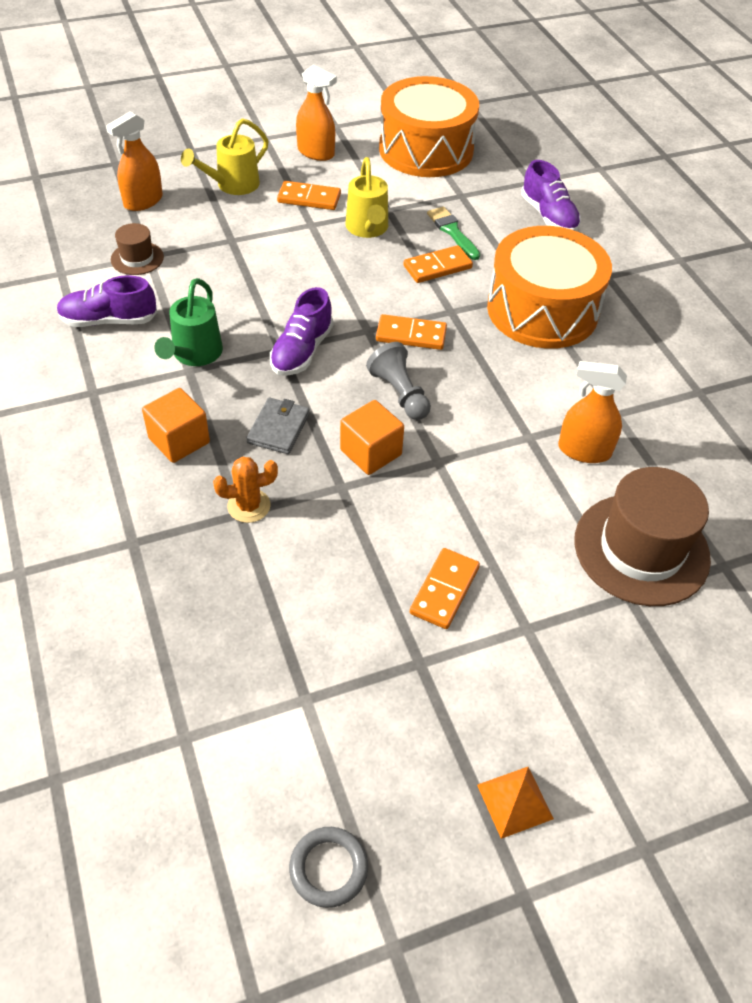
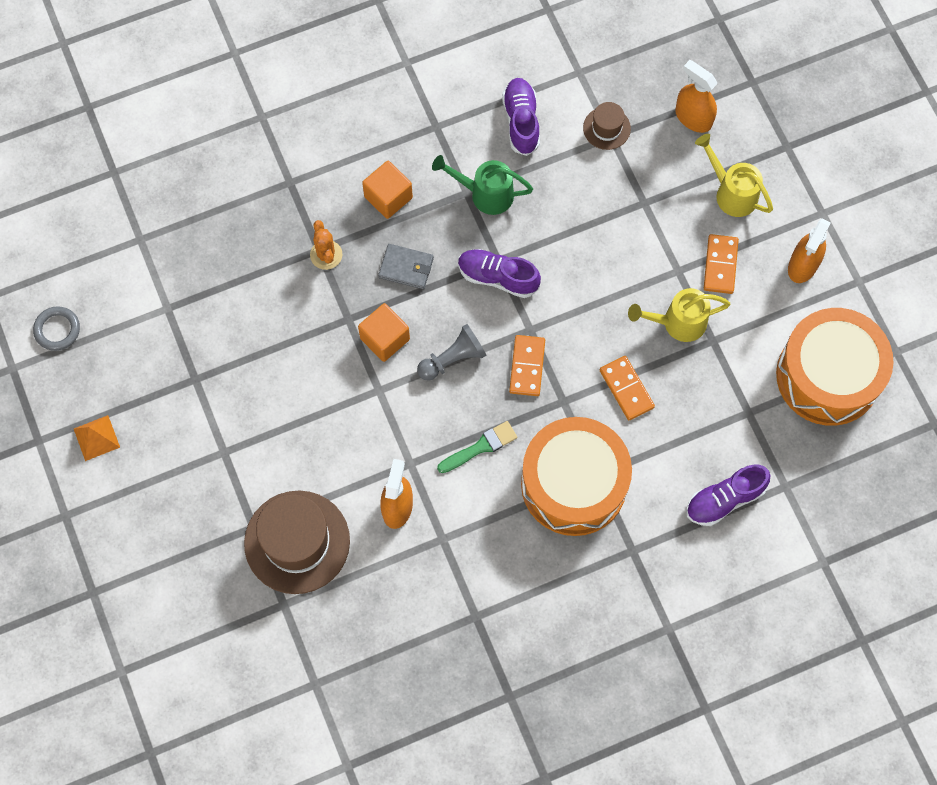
camera: 90 degrees right, 20 degrees up
(444, 590) = (254, 395): orange domino -> none
(452, 232) = (684, 403): green brush -> green brush (480, 447)

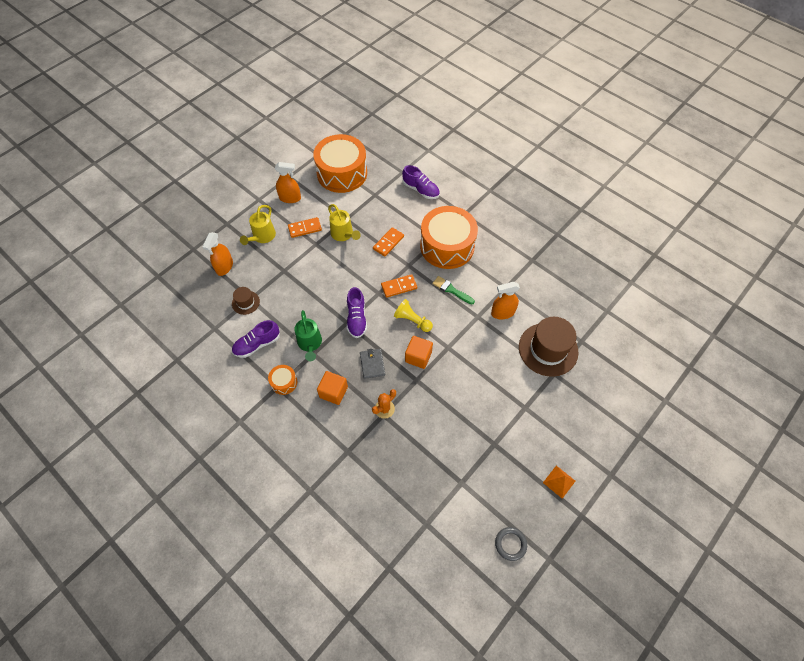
camera: 115 degrees left, 10 degrees down
(438, 137) = (284, 382): none -> orange drum
(453, 359) = (412, 320): grey pawn -> yellow pawn

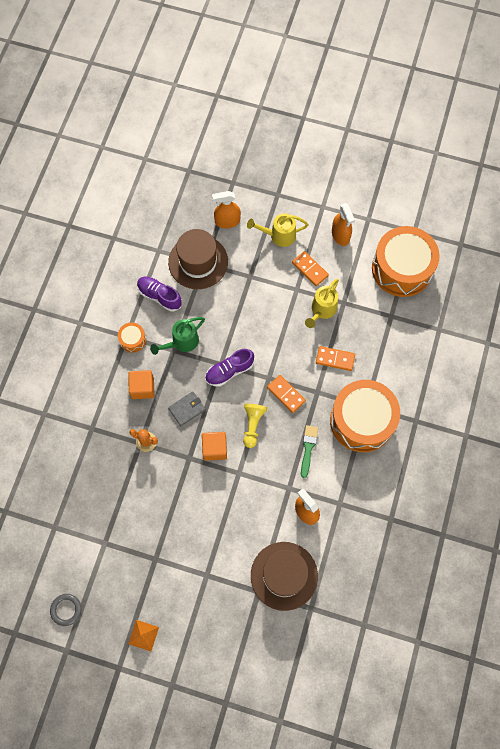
camera: 65 degrees right, 10 degrees up
(245, 302) = (198, 262): brown hat -> brown hat, size x2.04
(421, 190) = (424, 360): purple shoe -> none

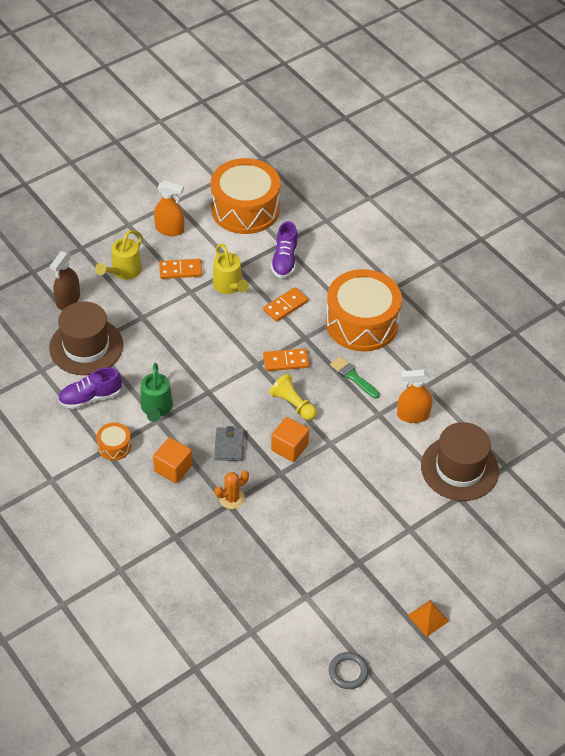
camera: 55 degrees left, 20 degrees down
(227, 221) = (68, 300): orange spray bottle -> brown spray bottle
(229, 371) = (222, 389): purple shoe -> purple shoe (284, 260)

